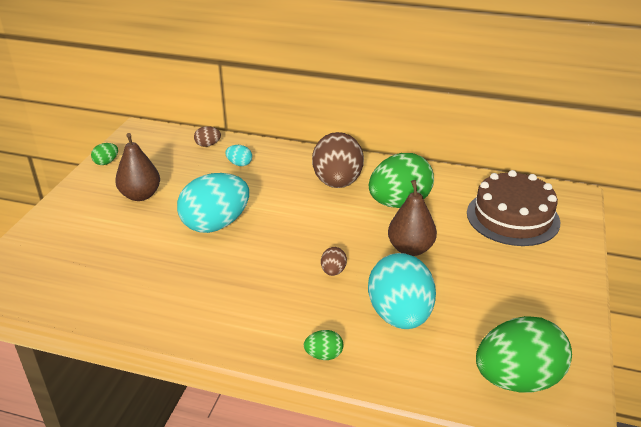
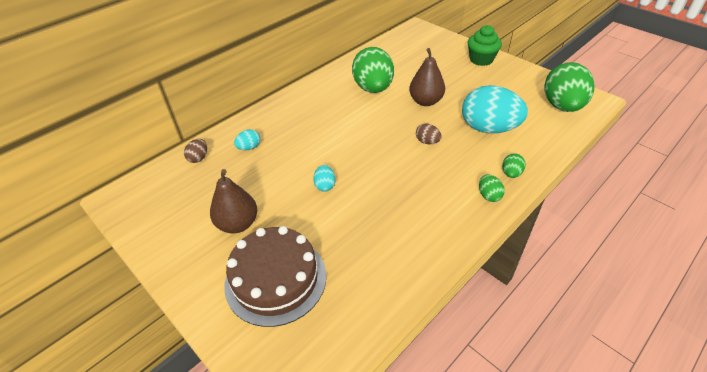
camera: 60 degrees left, 10 degrees up
(106, 162) = (152, 237): green egg -> green egg (489, 195)
(216, 224) = (325, 185): turquoise egg -> turquoise egg, size x0.43
(337, 183) = (324, 106): brown egg -> none
(512, 217) = (422, 54): brown cake -> brown cake (275, 279)
(556, 271) = (481, 59): none -> green cupcake

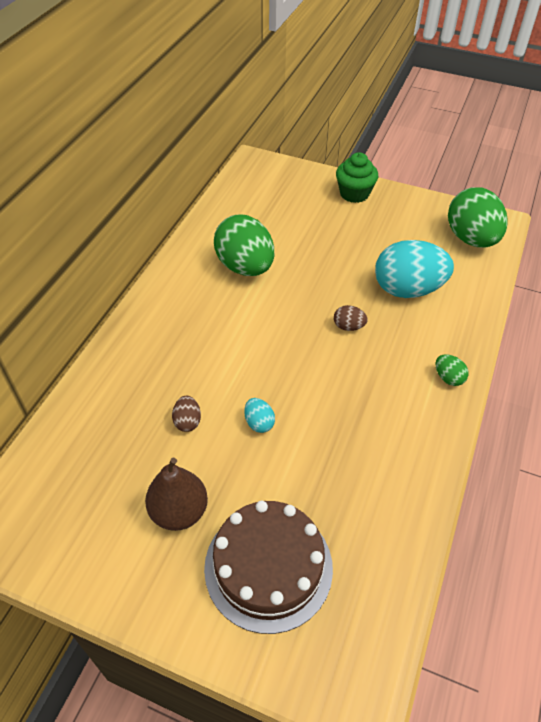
camera: 25 degrees left, 5 degrees up
(199, 158) = (68, 435): brown egg -> brown egg (187, 421)
(249, 147) = (130, 398): turquoise egg -> none
(425, 101) = (319, 270): brown pear -> none
(511, 173) = (458, 343): green egg -> none

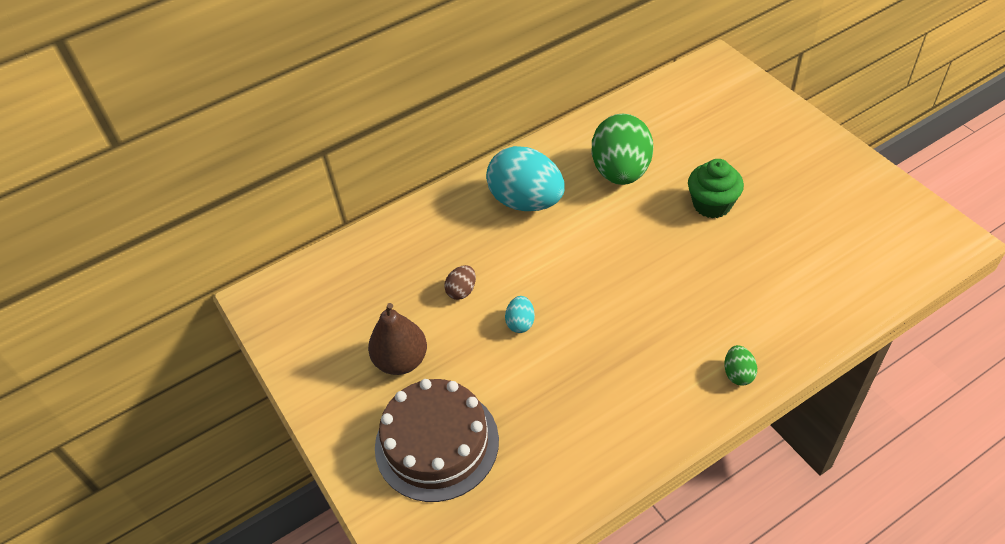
camera: 40 degrees right, 0 degrees up
(348, 326) = (676, 275): brown egg -> none
(354, 194) = (801, 139): green cupcake -> green cupcake (712, 204)
(407, 289) = (772, 266): turquoise egg -> turquoise egg (526, 201)
(471, 239) = (899, 243): green egg -> none

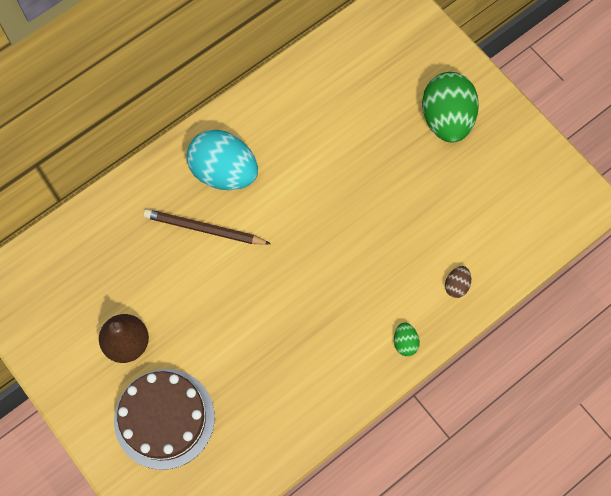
camera: 10 degrees left, 20 degrees up
(462, 291) = (173, 271): brown egg -> brown egg (456, 285)
(501, 252) = (204, 229): none -> brown pencil
(520, 323) = (226, 301): turquoise egg -> none
(621, 172) = (308, 136): green egg -> green egg (446, 119)
(712, 204) = (389, 171): green cupcake -> none

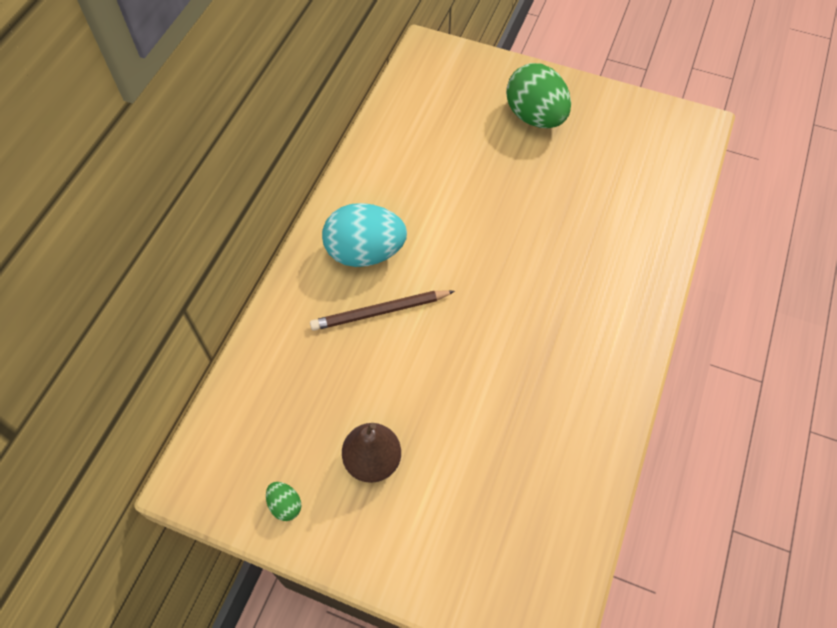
camera: 30 degrees left, 10 degrees down
(164, 418) = (461, 514): brown cake -> none
(405, 342) = (638, 314): green egg -> green egg (285, 505)
(456, 285) = (645, 242): brown egg -> none

